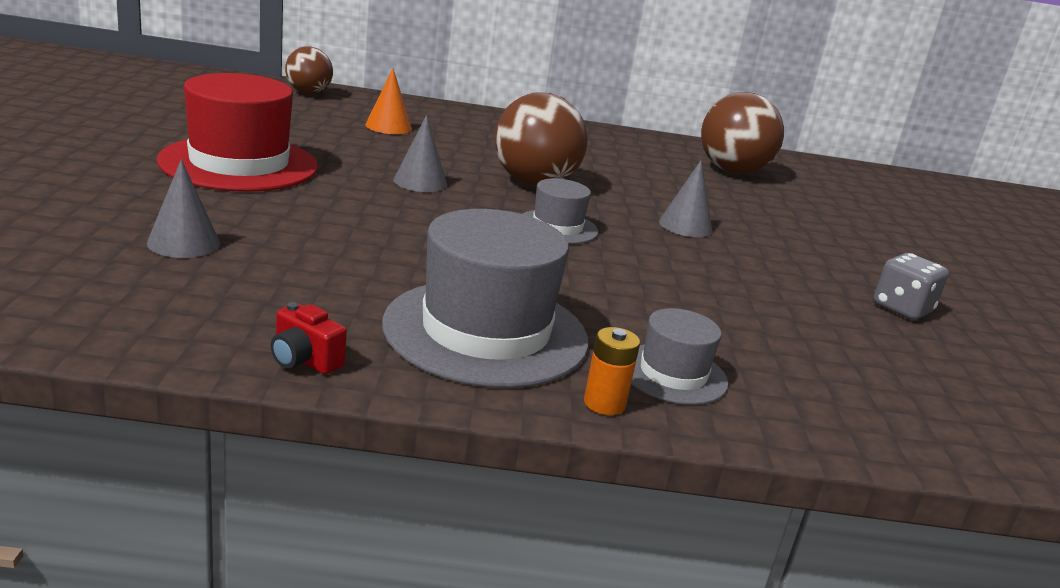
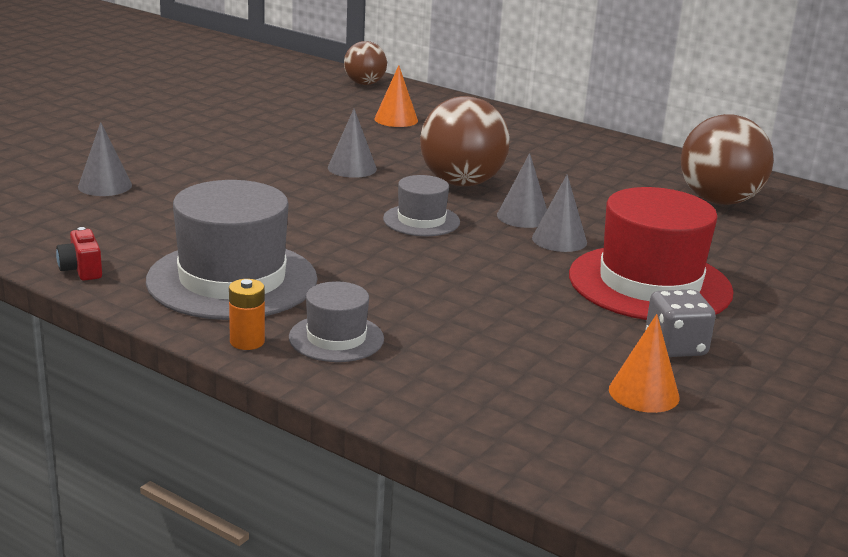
camera: 35 degrees right, 0 degrees up
(239, 164) = (220, 136): red hat -> red hat (650, 284)
(628, 208) = (523, 217): none -> grey cone
(950, 359) = (644, 393): none -> orange cone

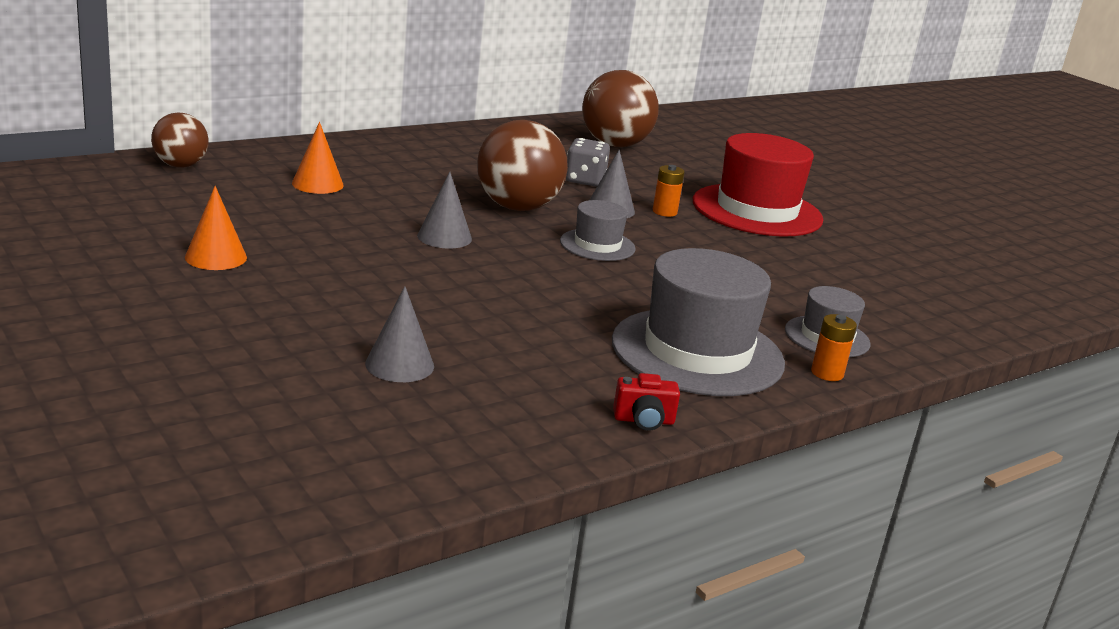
camera: 70 degrees left, 0 degrees up
(559, 240) = (664, 212): grey cone -> orange battery
(644, 393) = (924, 264): orange cone -> orange cone (216, 257)
(675, 347) = (859, 235): grey dice -> grey dice (585, 180)

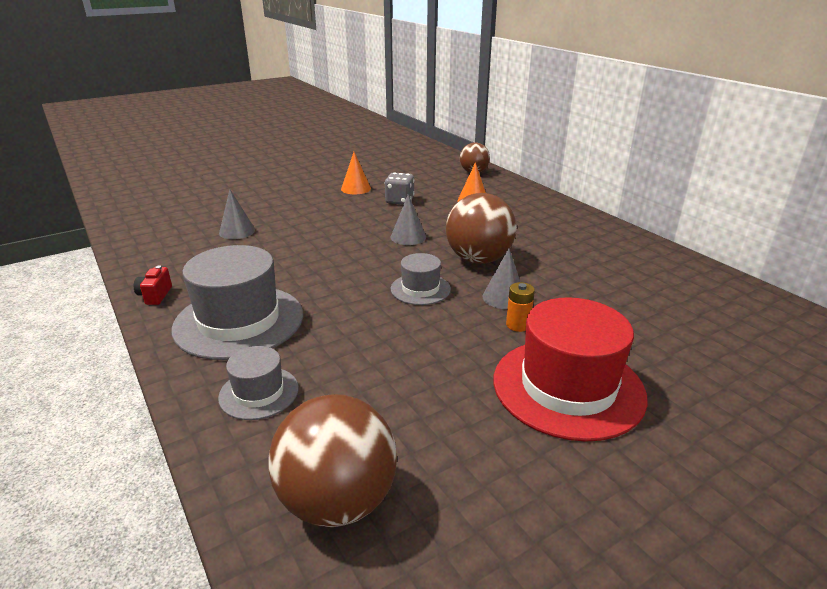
camera: 95 degrees right, 5 degrees up
(585, 180) = (566, 287): grey dice -> grey dice (399, 201)
(615, 145) = (692, 306): brown ball -> brown ball (337, 501)
(827, 373) = (193, 382): orange battery -> none

